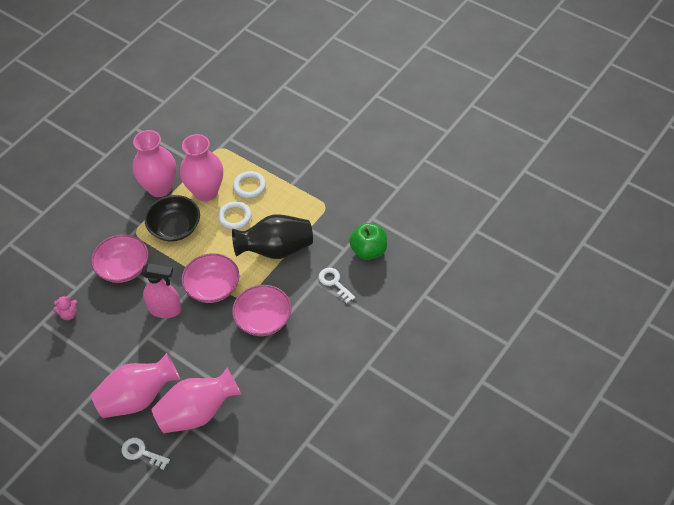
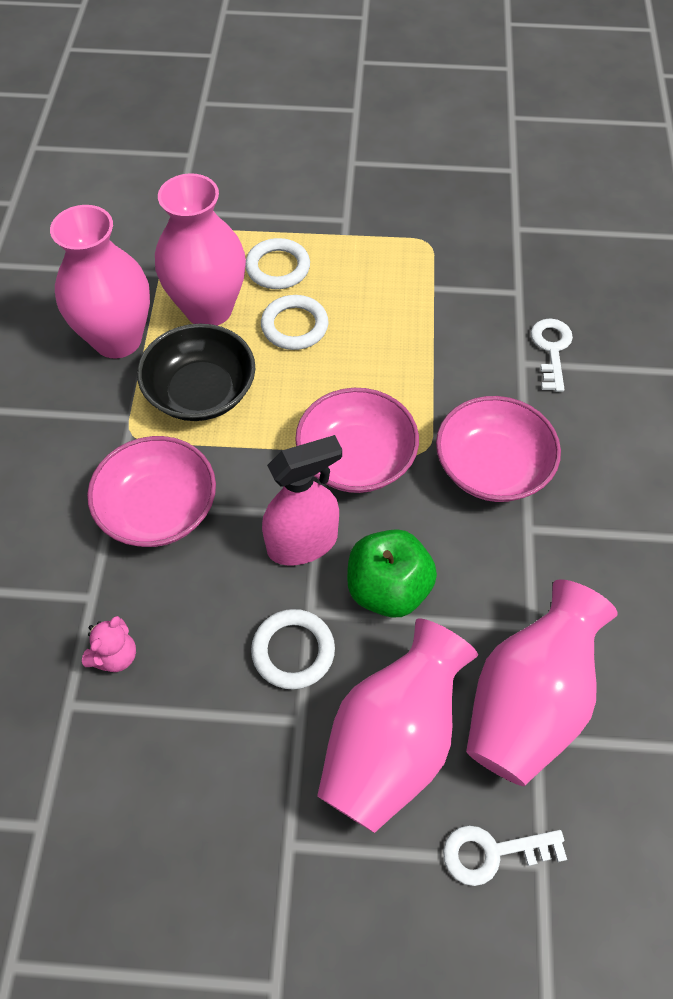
camera: 35 degrees left, 5 degrees up
(130, 347) = (293, 651): none -> white ring
(276, 249) = (410, 344): black vase -> none
(334, 283) = (551, 349): white key -> white key turned 75 degrees clockwise
(369, 250) = (557, 276): green apple -> green apple (388, 589)

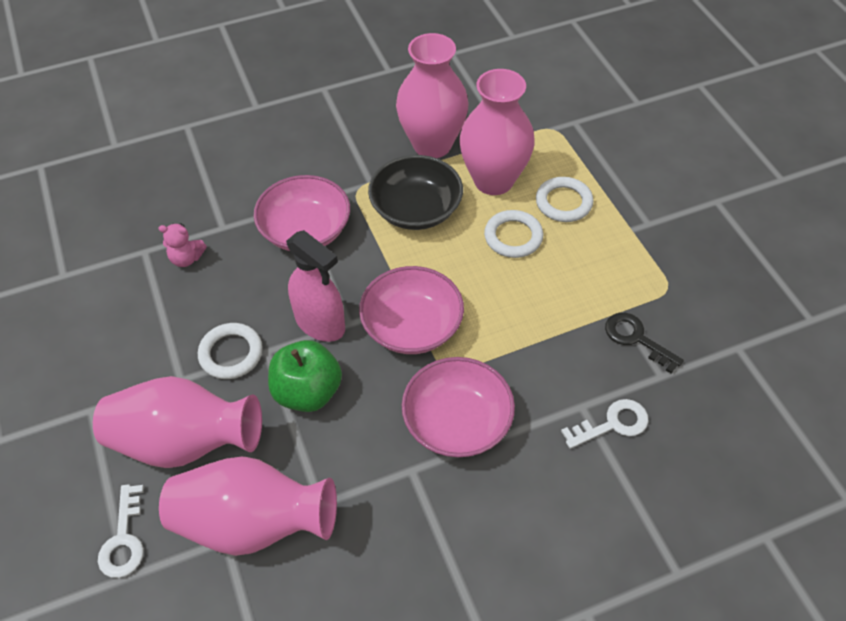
camera: 65 degrees right, 5 degrees down
(470, 290) = (636, 338): none -> black key
(492, 852) = (124, 539): white key -> white key turned 150 degrees counterclockwise

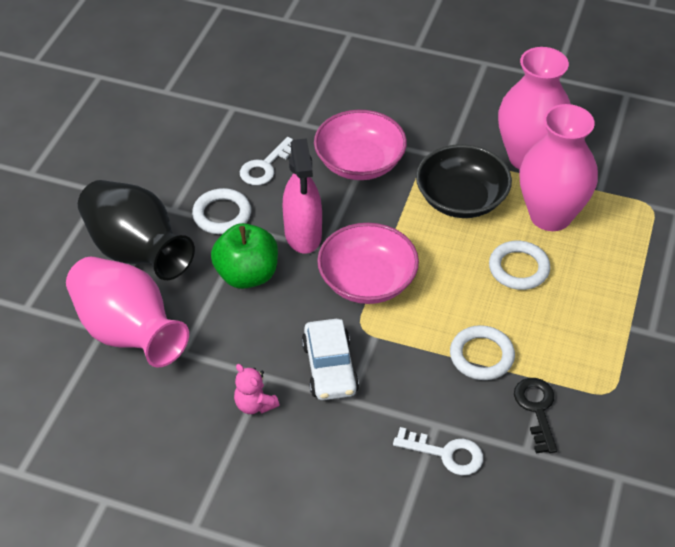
camera: 40 degrees right, 5 degrees down
(124, 539) = (45, 285): white key -> white key (265, 166)
(184, 442) = (136, 252): pink vase -> black vase
(186, 258) = (256, 130): pink teddy bear -> pink teddy bear (255, 404)
(457, 422) = (330, 368): pink bowl -> white car
(563, 202) = (592, 269): white ring -> white ring (481, 356)

